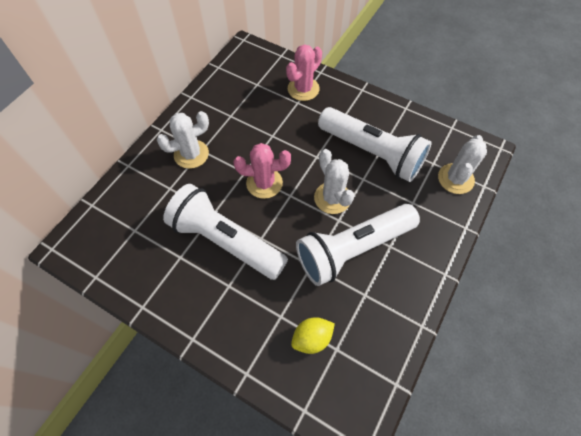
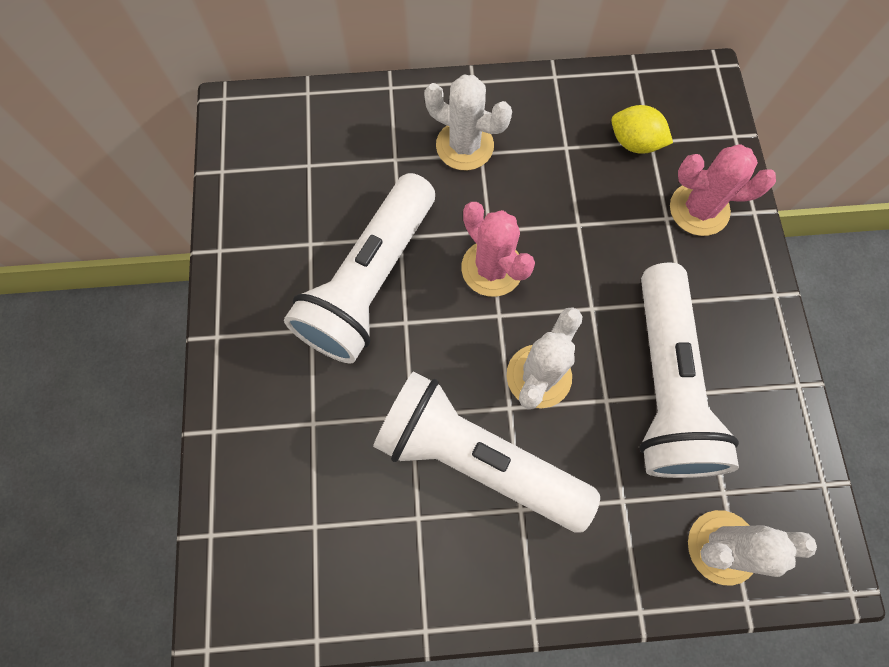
camera: 55 degrees right, 10 degrees up
(226, 241) = (370, 281): white flashlight -> white flashlight turned 150 degrees counterclockwise
(312, 338) = (308, 484): yellow lemon -> yellow lemon (634, 143)

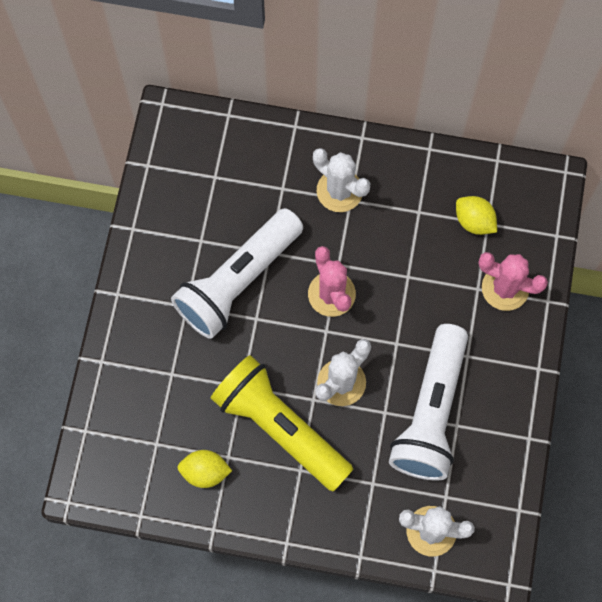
camera: 15 degrees right, 0 degrees up
(392, 549) = (205, 472): none -> yellow lemon
(477, 458) = (280, 428): white flashlight -> yellow flashlight

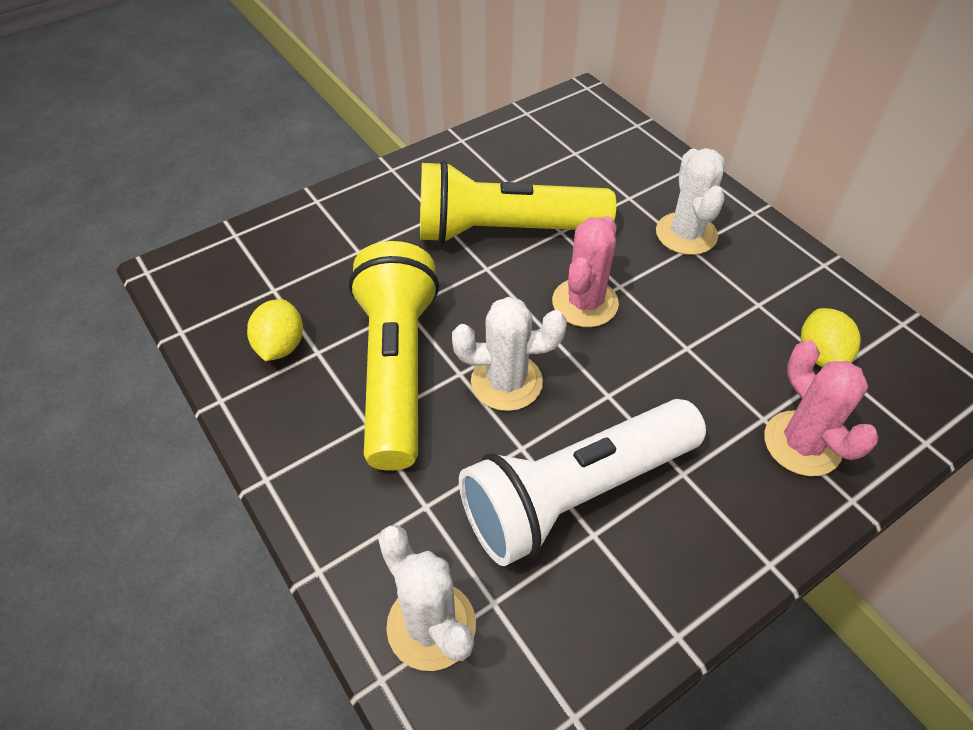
camera: 45 degrees right, 20 degrees down
(205, 472) = (280, 346): yellow lemon -> yellow lemon turned 45 degrees clockwise
(238, 281) = (505, 231): white flashlight -> yellow flashlight

